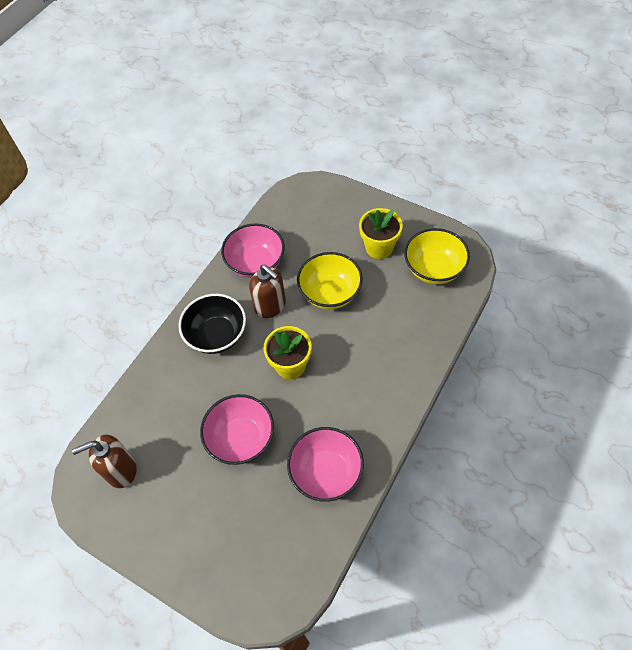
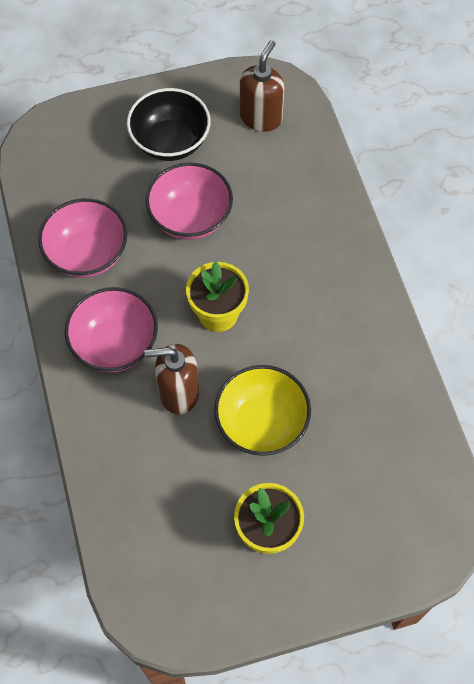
camera: 130 degrees right, 5 degrees up
(217, 335) = (321, 280): black bowl -> black bowl (170, 142)
(256, 263) = (378, 385): pink bowl -> pink bowl (115, 344)
(270, 306) = (306, 354): brown soap dispenser -> brown soap dispenser (178, 392)
(434, 269) = (176, 560): yellow bowl -> none

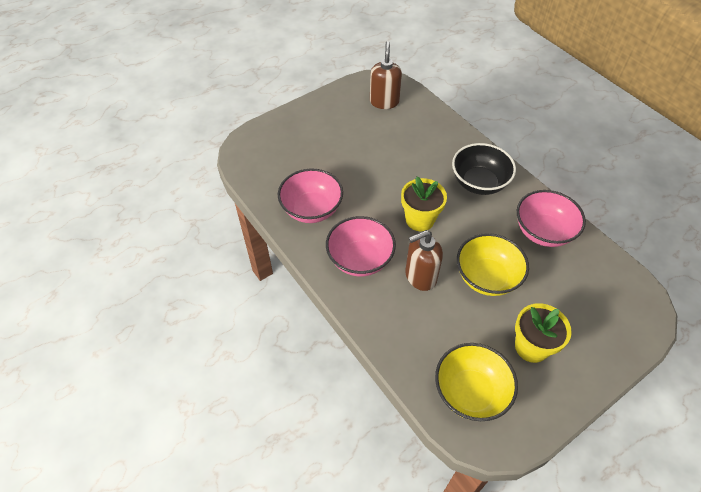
camera: 20 degrees left, 10 degrees down
(162, 559) = (470, 392): none -> yellow bowl
(170, 142) = (333, 129): black bowl -> black bowl (479, 183)
(190, 218) = (370, 169): pink bowl -> pink bowl (543, 232)

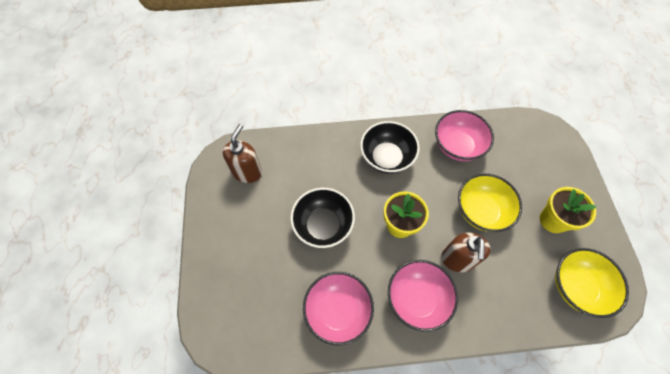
camera: 60 degrees left, 10 degrees up
(376, 168) = (323, 225): none -> black bowl
(384, 102) = (247, 172): brown soap dispenser -> brown soap dispenser turned 75 degrees clockwise

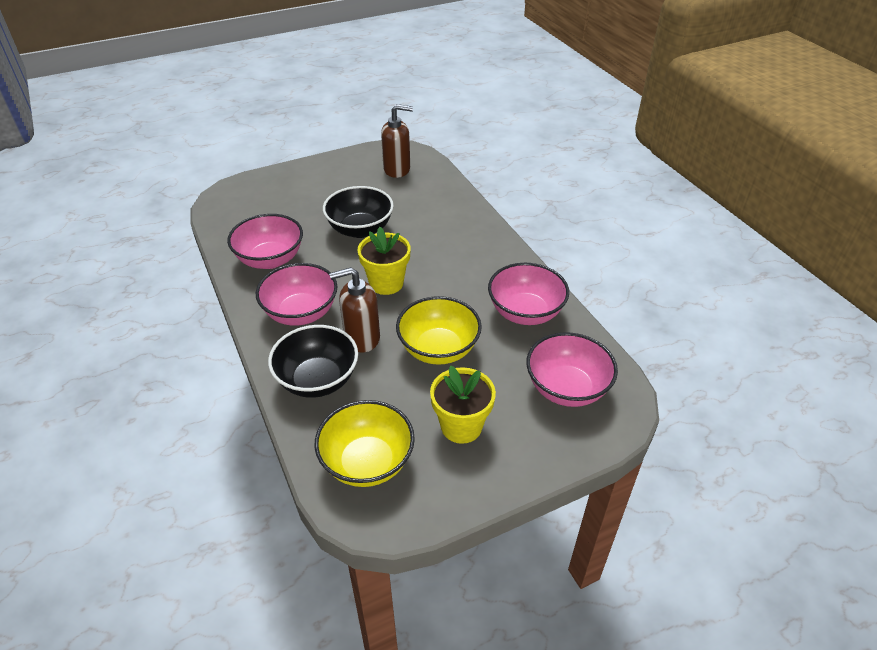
camera: 70 degrees right, 20 degrees down
(386, 157) = (470, 256): black bowl -> black bowl (317, 380)
(530, 150) = (566, 388): none -> pink bowl

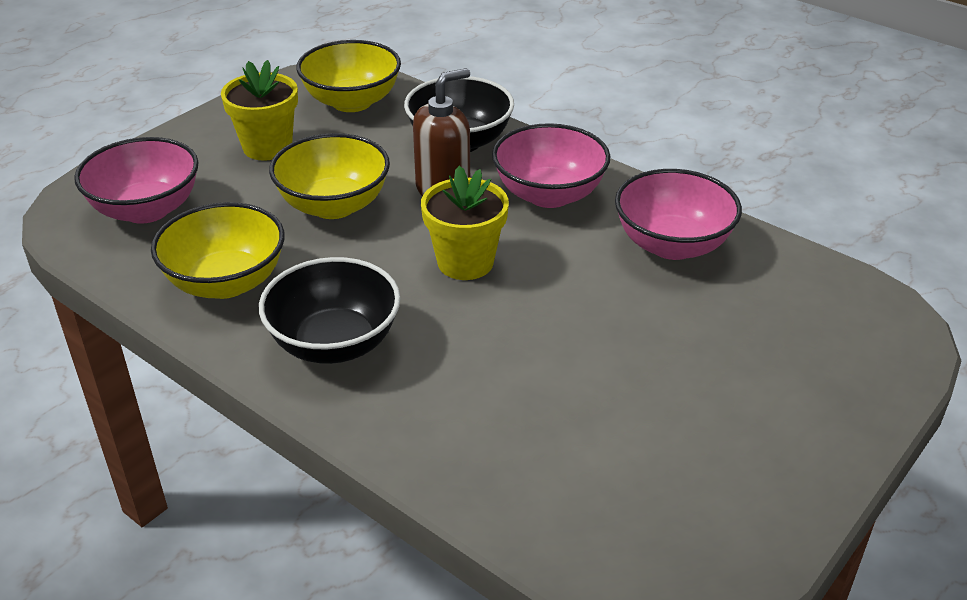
camera: 155 degrees right, 5 degrees down
(360, 229) = (586, 336): black bowl -> black bowl (334, 343)
(397, 169) = (645, 512): brown soap dispenser -> none
(525, 312) = (226, 282): pink bowl -> yellow bowl

